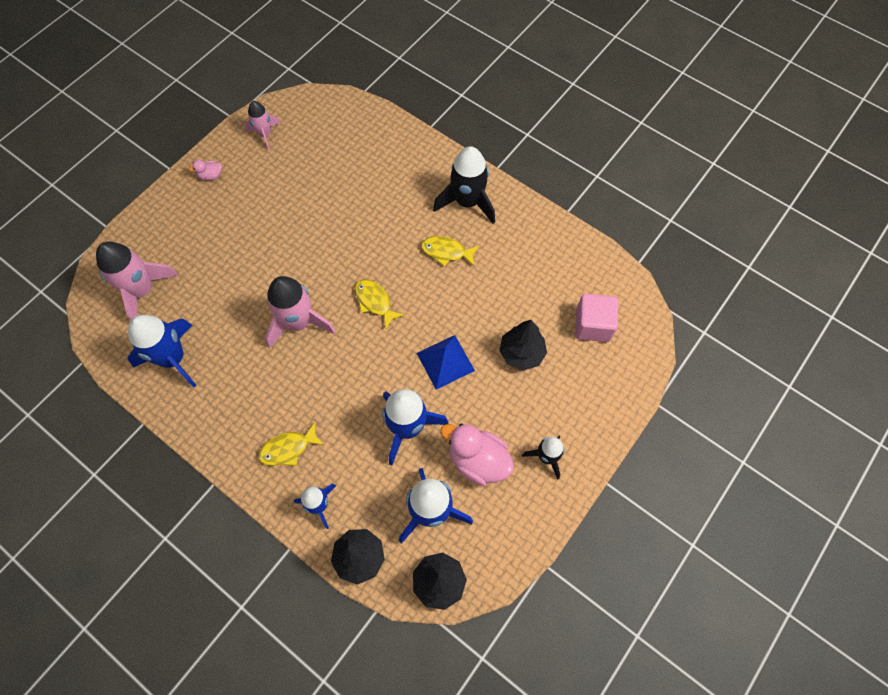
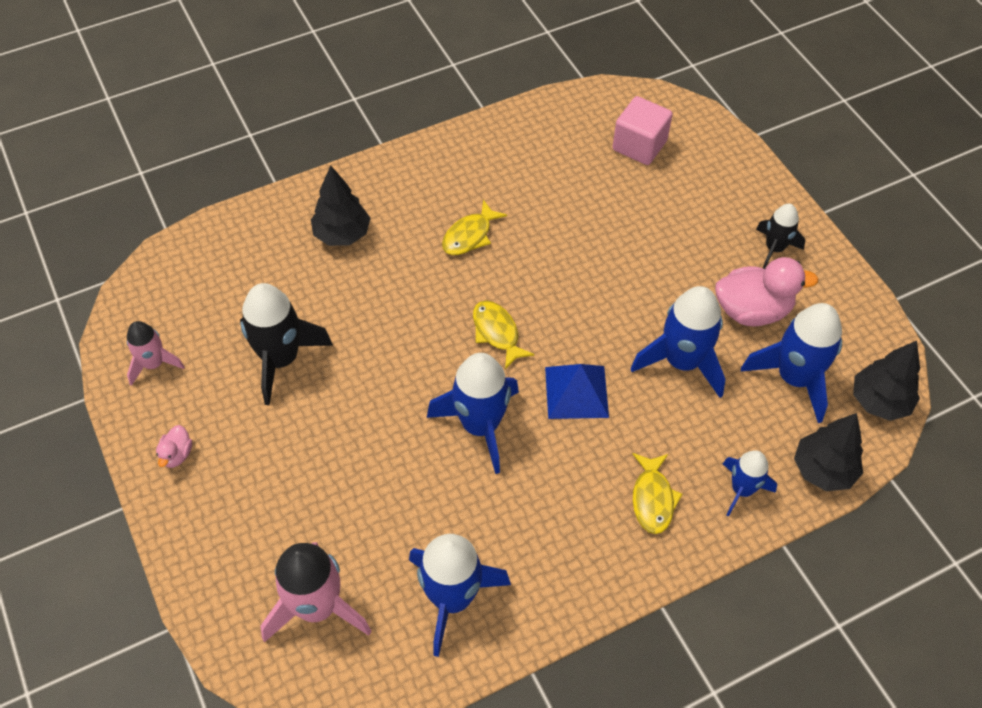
camera: 65 degrees left, 10 degrees down
(299, 322) = (480, 426): pink rocket -> blue rocket
(375, 302) = (497, 333): yellow fish -> yellow fish turned 75 degrees clockwise
(445, 361) = (615, 293): blue pyramid -> blue pyramid (576, 392)
(467, 202) = (413, 189): black rocket -> black rocket (281, 359)
(478, 460) = (752, 310): pink duck -> pink duck turned 150 degrees counterclockwise
(521, 353) = (641, 219): black tree -> black tree (342, 234)

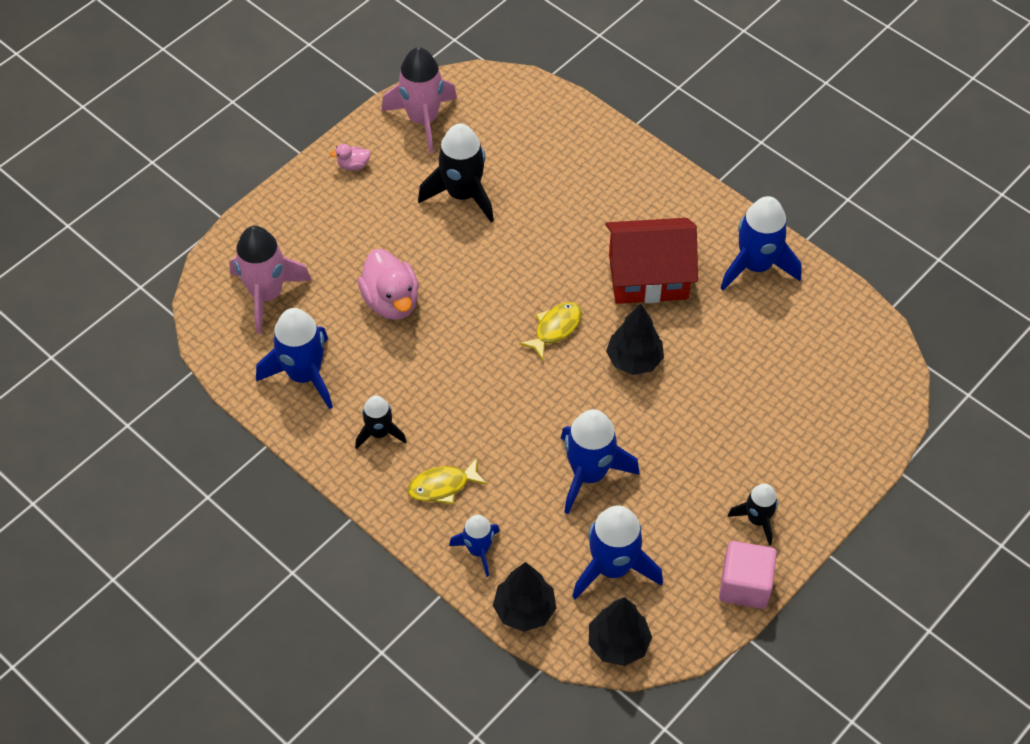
camera: 70 degrees right, 0 degrees up
(154, 364) = (423, 119): pink rocket -> pink rocket, size x1.71
(342, 234) = (603, 188): black tree -> black tree (634, 360)
(469, 235) = (648, 277): yellow fish -> red house
(480, 426) = (459, 345): blue rocket -> blue rocket (755, 266)
(562, 541) = (379, 433): none -> black rocket
(576, 392) = (522, 403): blue pyramid -> none
(639, 145) = (827, 375): pink cube -> pink cube (744, 585)
(752, 310) = (673, 517): pink duck -> pink duck (391, 301)

